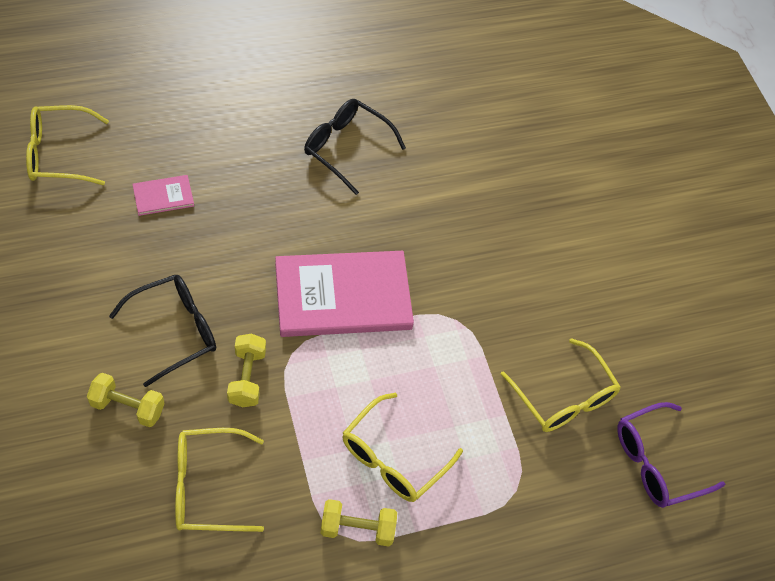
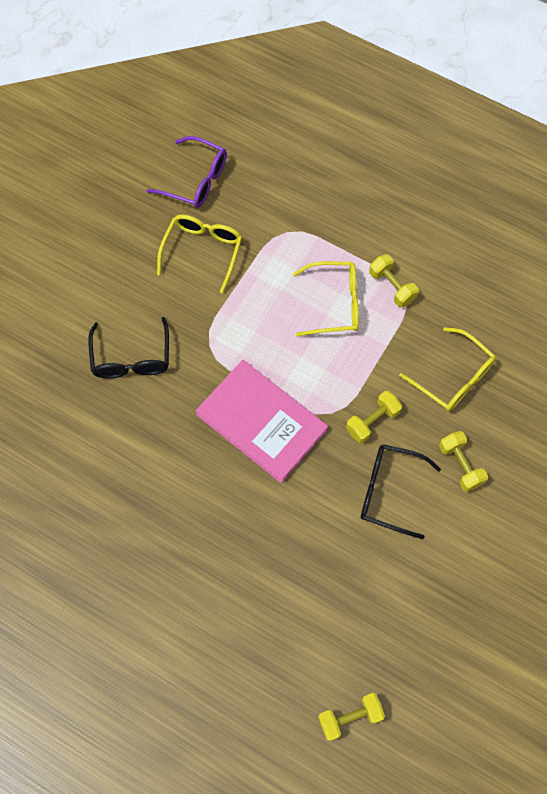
camera: 125 degrees left, 10 degrees up
(59, 154) = (350, 717): yellow glasses -> yellow dumbbell
(163, 196) = (307, 606): pink book -> none
(346, 148) = (139, 531): black glasses -> black glasses (131, 358)

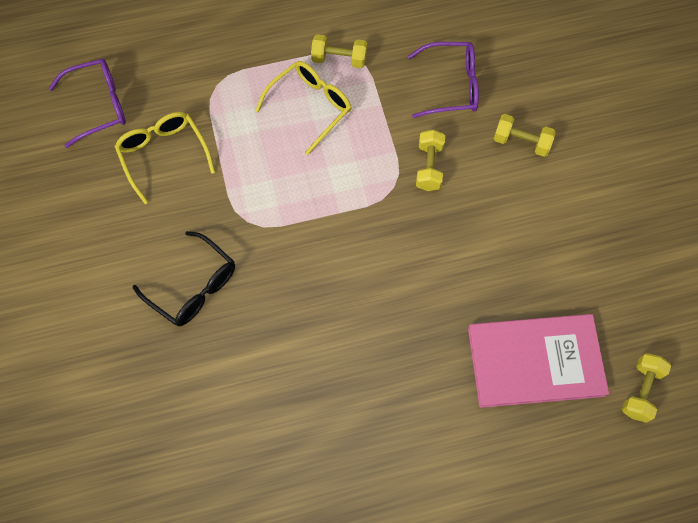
camera: 45 degrees left, 0 degrees up
(262, 422) = (349, 241): pink book -> pink book (535, 361)
(389, 492) = (494, 205): black glasses -> none
(453, 377) = (451, 86): yellow glasses -> purple glasses

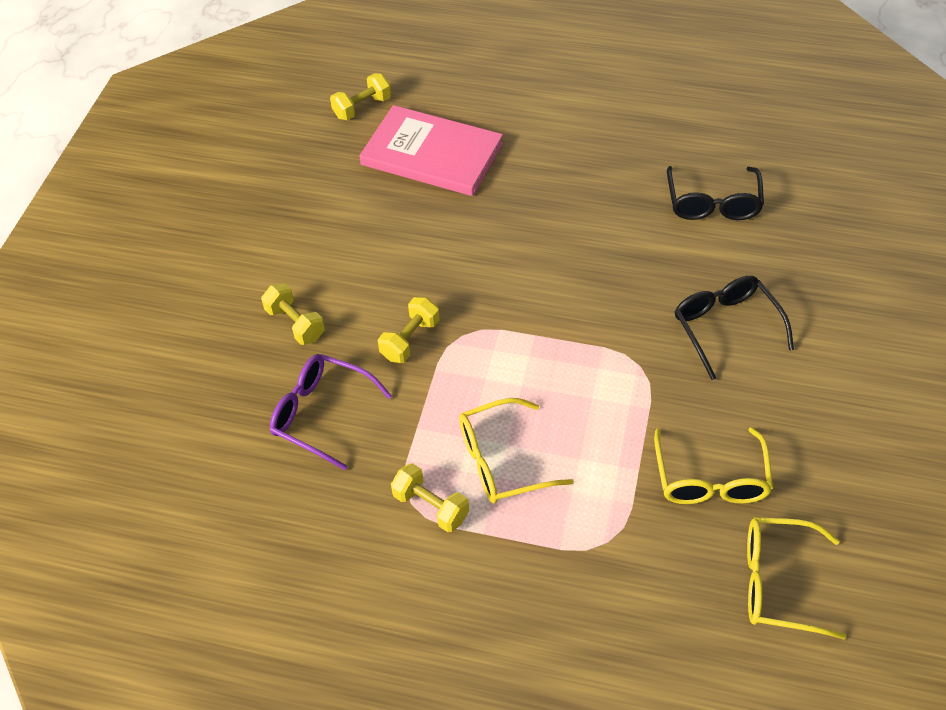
camera: 150 degrees left, 15 degrees down
(98, 106) = (778, 583): purple glasses -> yellow glasses
(250, 423) = (712, 203): none -> black glasses

